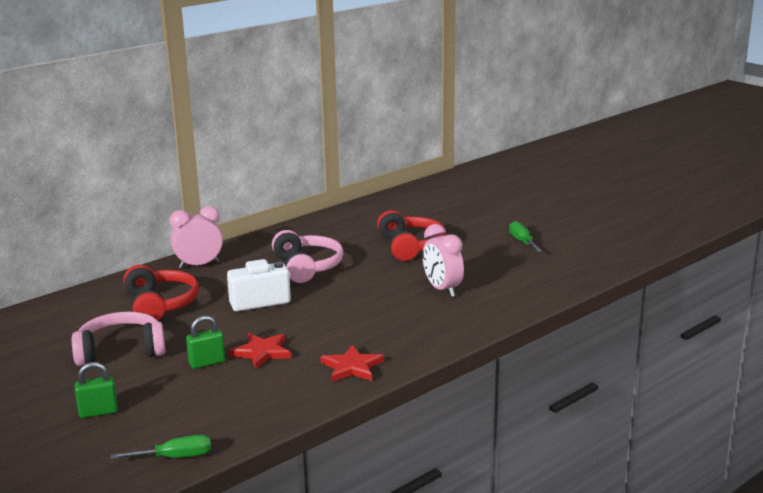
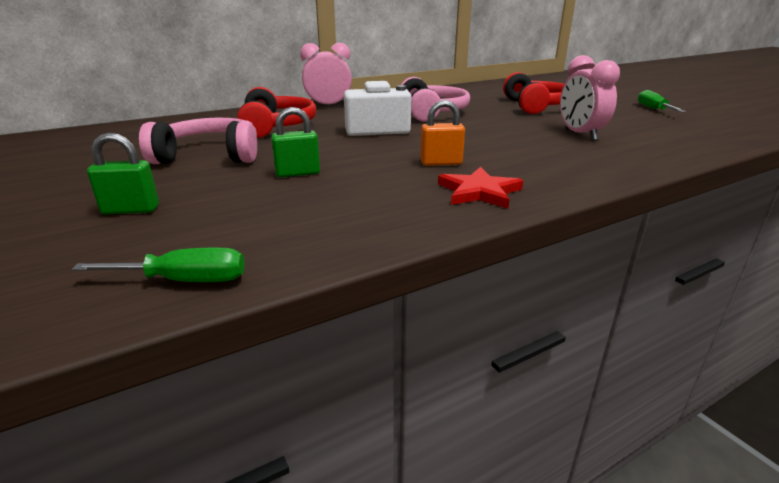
camera: 10 degrees right, 5 degrees up
(261, 352) = (366, 169): red star -> none
(321, 339) = (441, 163): none -> orange padlock

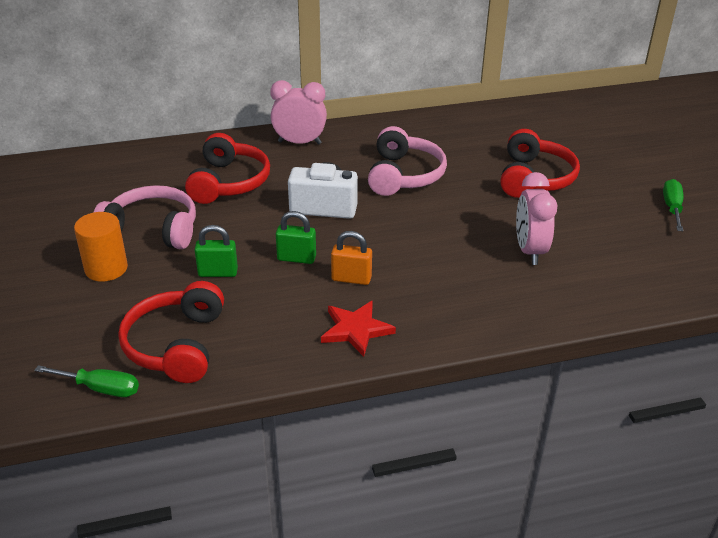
camera: 15 degrees right, 10 degrees up
(131, 210) = (77, 301): green padlock -> green padlock (296, 258)
(163, 183) = (106, 268): none -> orange cylinder
(278, 227) = (176, 345): none -> red headphones

